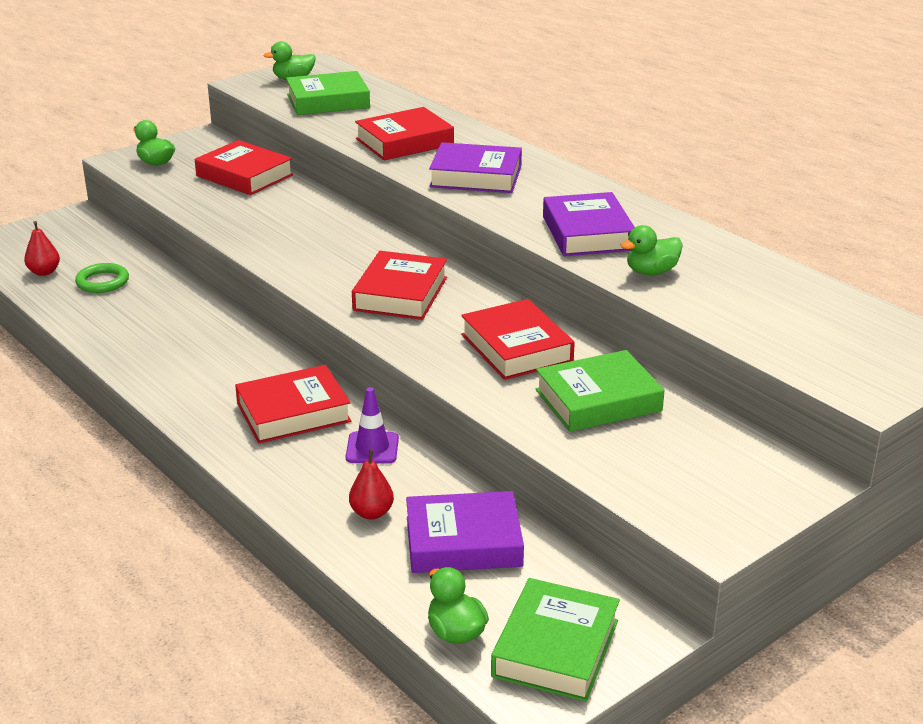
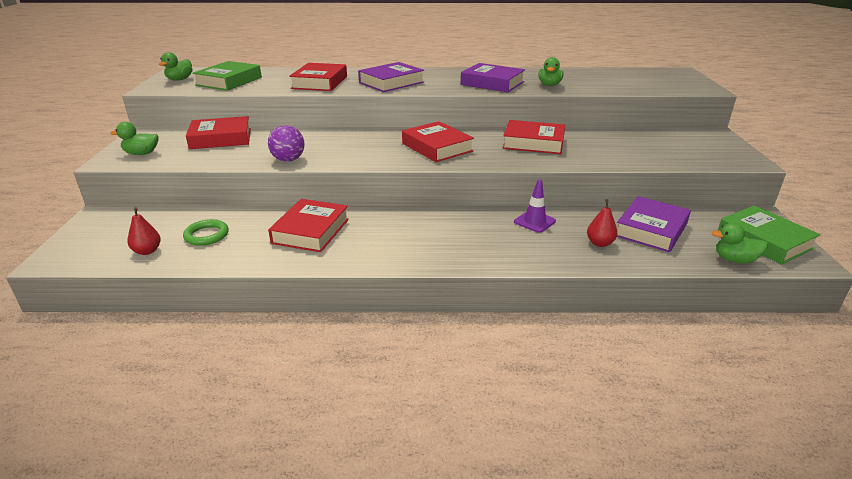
camera: 50 degrees left, 0 degrees up
(240, 232) = (288, 160): none -> purple ball
(293, 412) = (468, 229): red book -> red book (311, 231)
(598, 400) = (605, 144): green book -> none

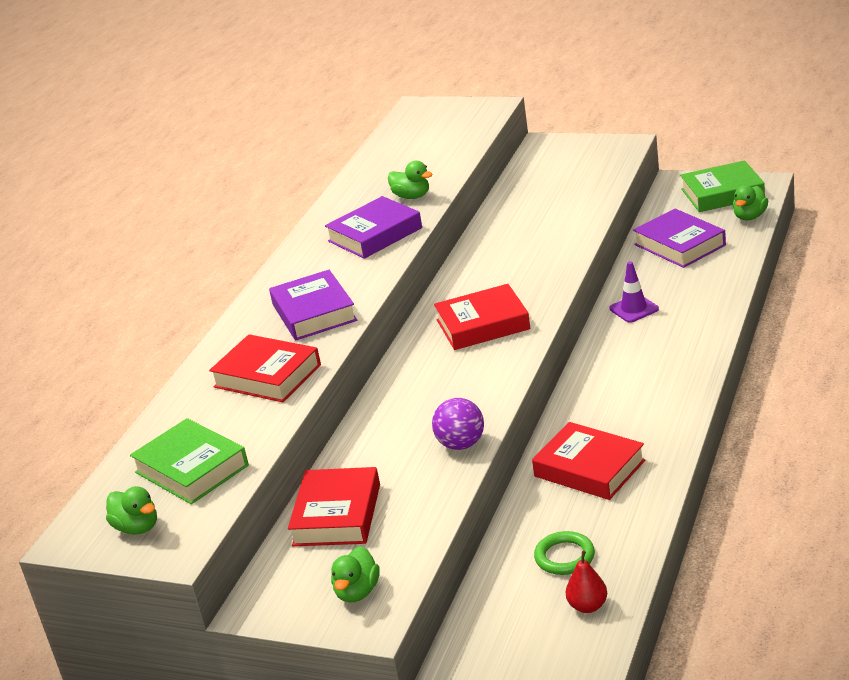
camera: 65 degrees left, 0 degrees up
(533, 143) = (507, 256): red book -> none
(600, 243) = (694, 278): red pear -> none

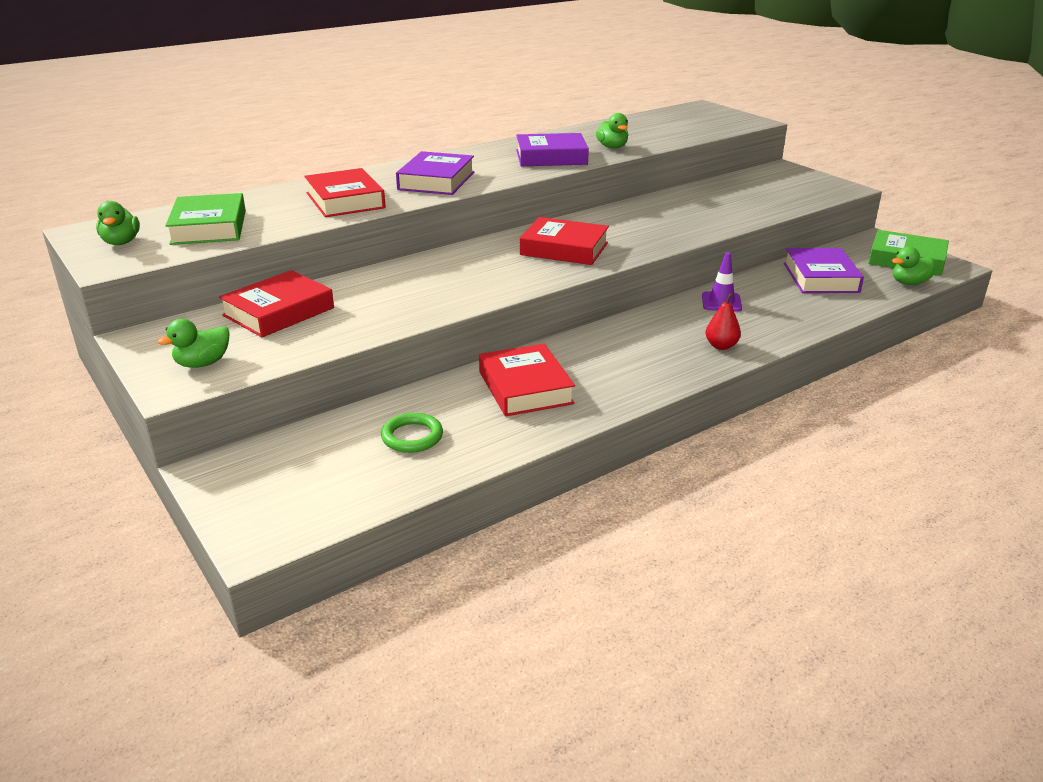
camera: 30 degrees right, 0 degrees up
(461, 444) = (424, 310): purple ball -> none
(588, 606) = (371, 481): red pear -> red pear (721, 346)

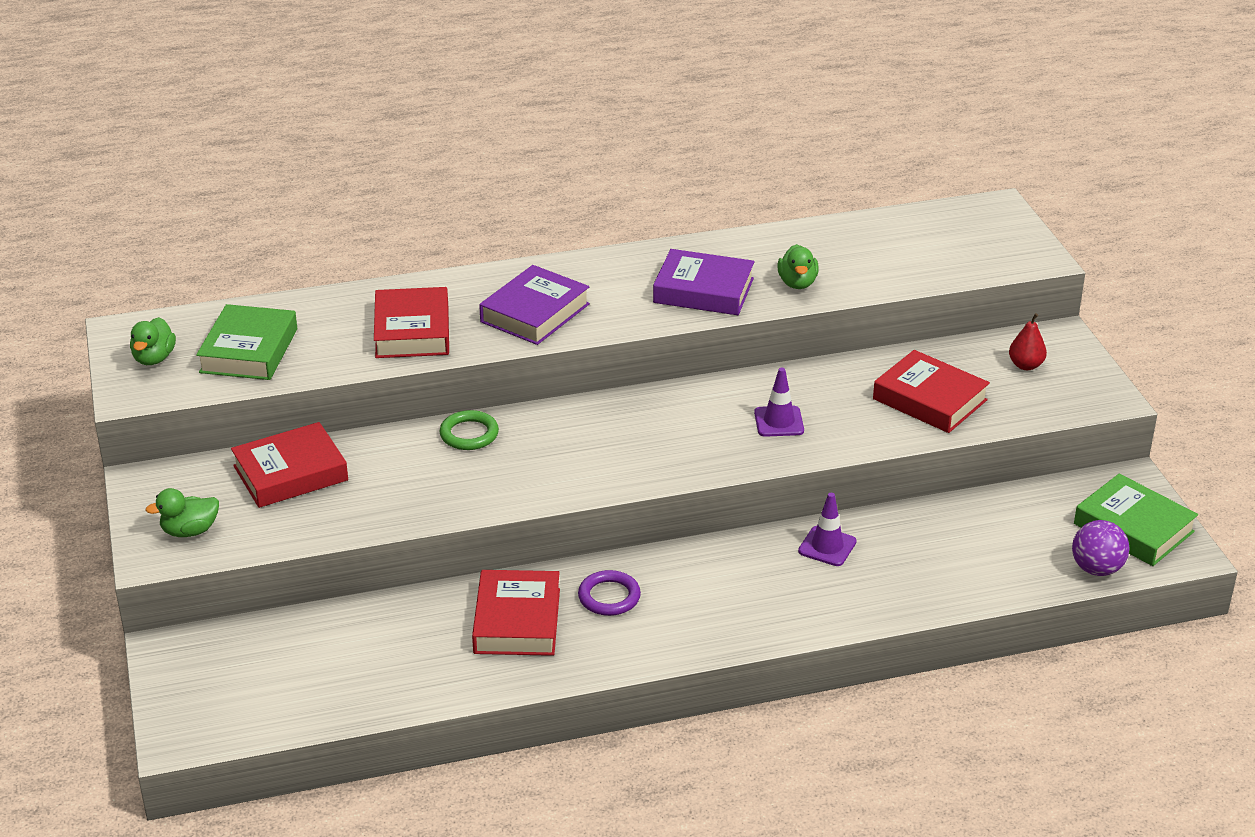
camera: 20 degrees right, 5 degrees up
(412, 437) = (369, 656): green ring -> green ring (469, 434)
(564, 249) = (652, 438): red book -> red book (930, 399)
(587, 359) = (609, 597): none -> purple ring
(646, 228) = (779, 422): none -> purple traffic cone
(721, 346) = (773, 614): red pear -> red pear (1025, 365)
(820, 278) = (987, 534): purple book -> none
(909, 283) = (1096, 569): green duck -> purple ball

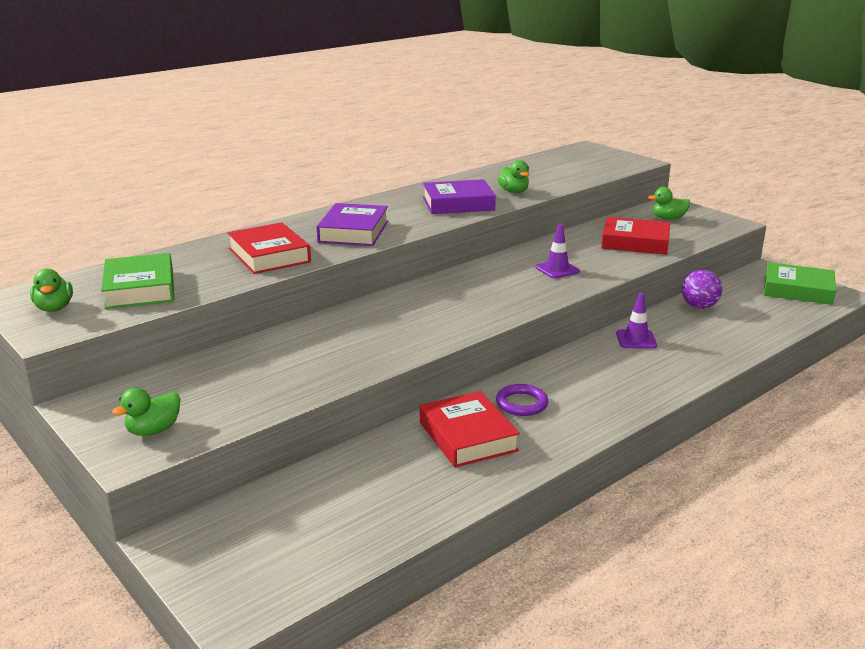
camera: 25 degrees left, 10 degrees down
(290, 473) = (218, 371): red book -> none
(469, 434) = (346, 318): green ring -> none
(1025, 365) = (668, 218): red pear -> green duck
(1096, 569) = (805, 313): purple ball -> purple ball (699, 306)

